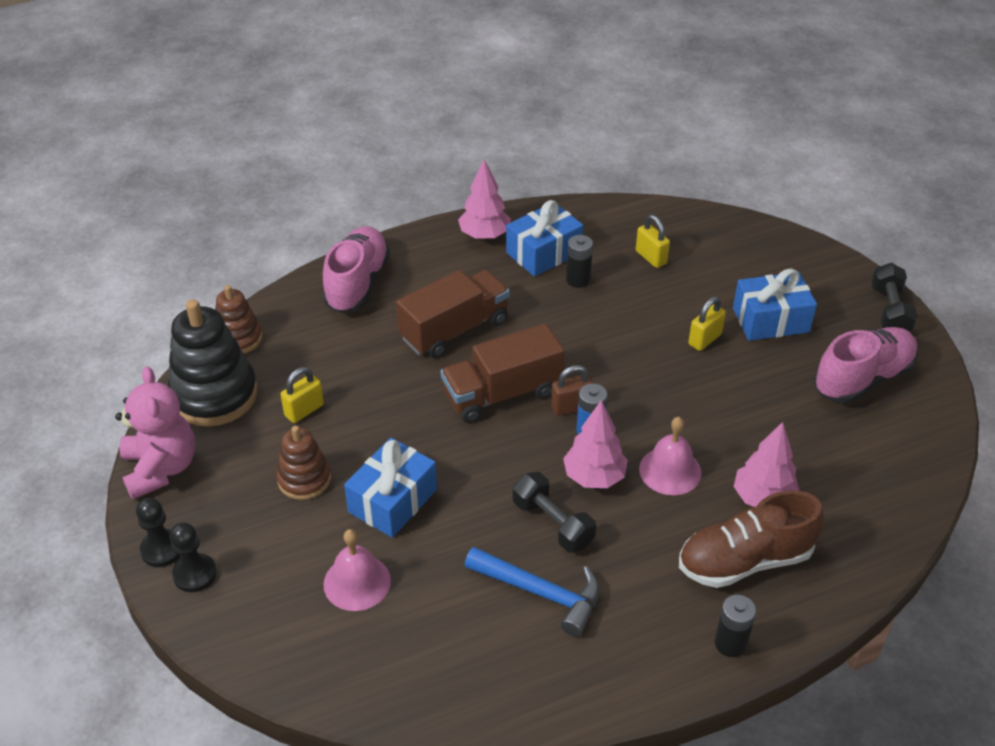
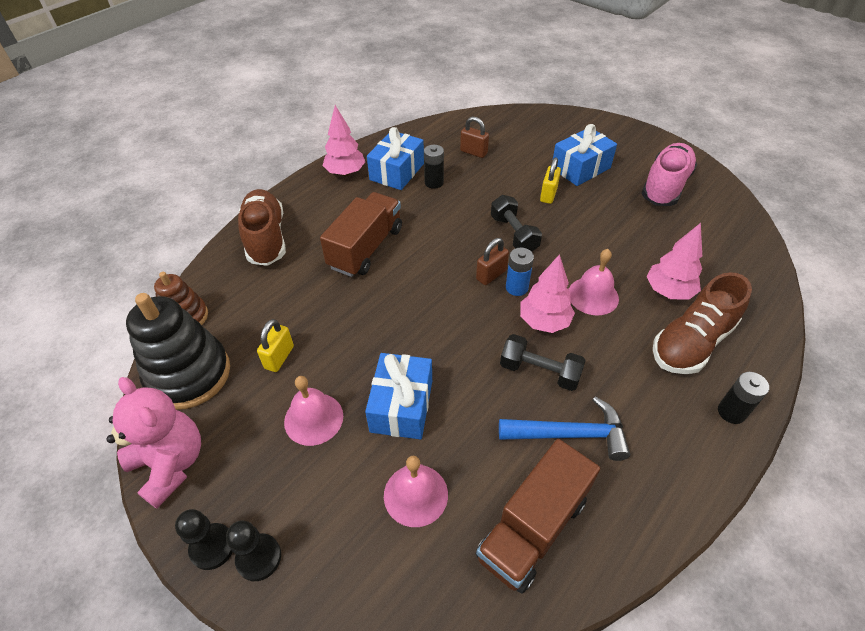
camera: 25 degrees left, 5 degrees up
(304, 479) = (313, 418): brown stacking toy -> pink bell
(357, 283) = (266, 238): pink shoe -> brown shoe
(502, 394) = (433, 284): brown truck -> brown truck (532, 528)
(651, 257) = (473, 152): yellow padlock -> brown padlock
(890, 311) = (647, 139): black dumbbell -> black dumbbell (514, 234)

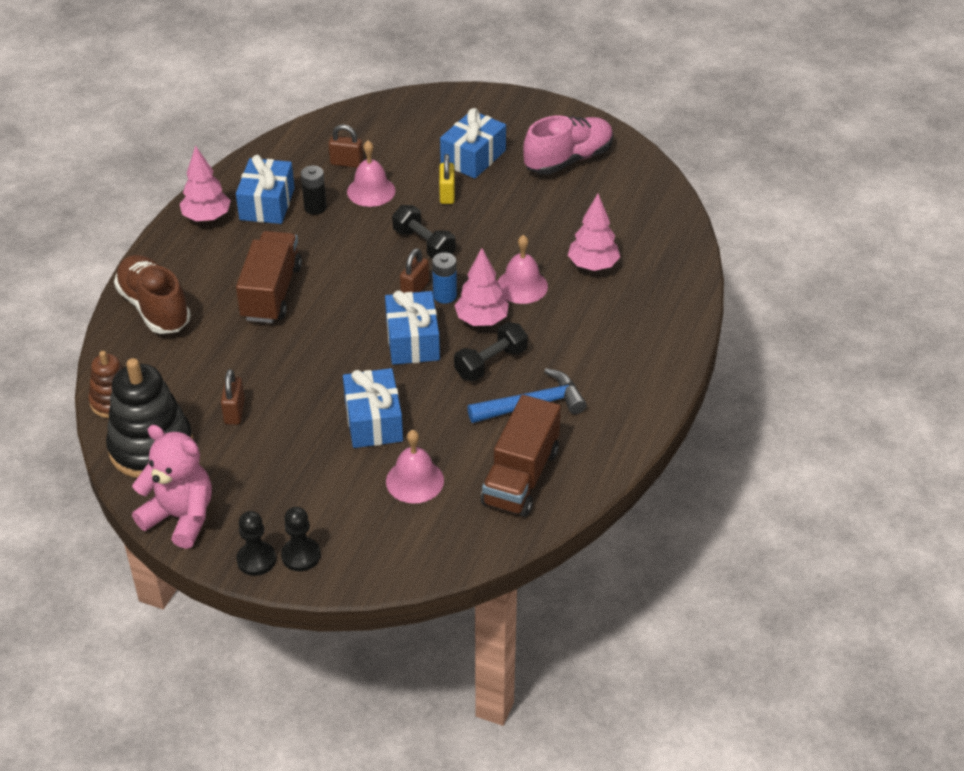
camera: 20 degrees left, 5 degrees down
(279, 357) = (234, 412): yellow padlock -> brown padlock
(313, 418) = (295, 451): pink bell -> pink bell (371, 191)
(471, 326) = (412, 341): none -> blue gift
(539, 371) = (490, 363): black dumbbell -> black dumbbell turned 45 degrees counterclockwise
(665, 187) = (568, 160): pink shoe -> pink shoe turned 45 degrees clockwise
(691, 342) = (623, 306): brown shoe -> none
(731, 412) = (666, 354): black battery -> none

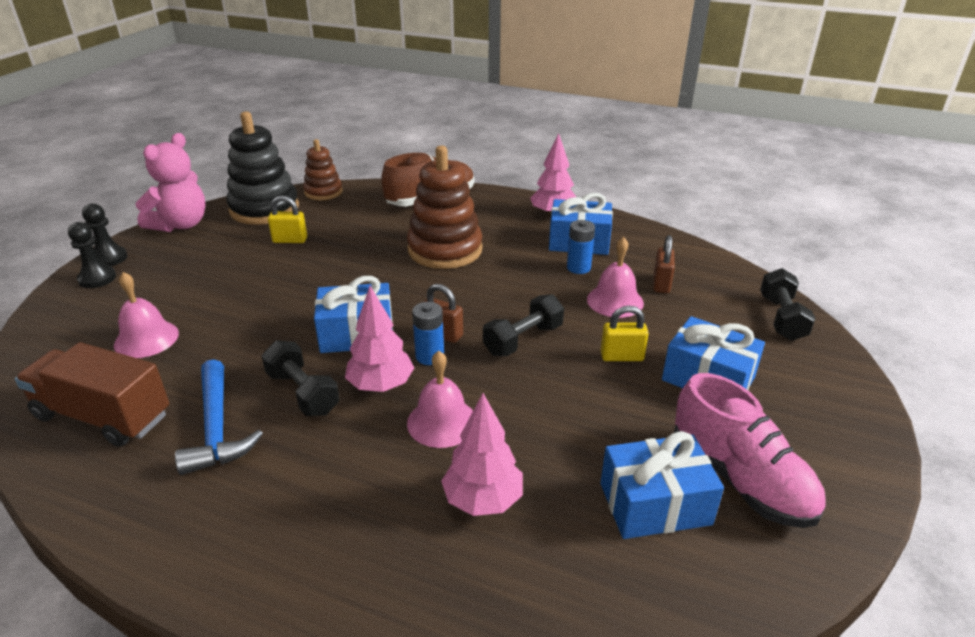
camera: 90 degrees right, 10 degrees down
(234, 412) = (290, 240): brown padlock -> yellow padlock
(271, 293) = (445, 250): brown truck -> brown stacking toy
(315, 207) = (578, 268): black battery -> blue battery
(373, 421) = (244, 312): blue gift -> blue gift (655, 504)
(400, 110) = (781, 318): none -> black dumbbell

